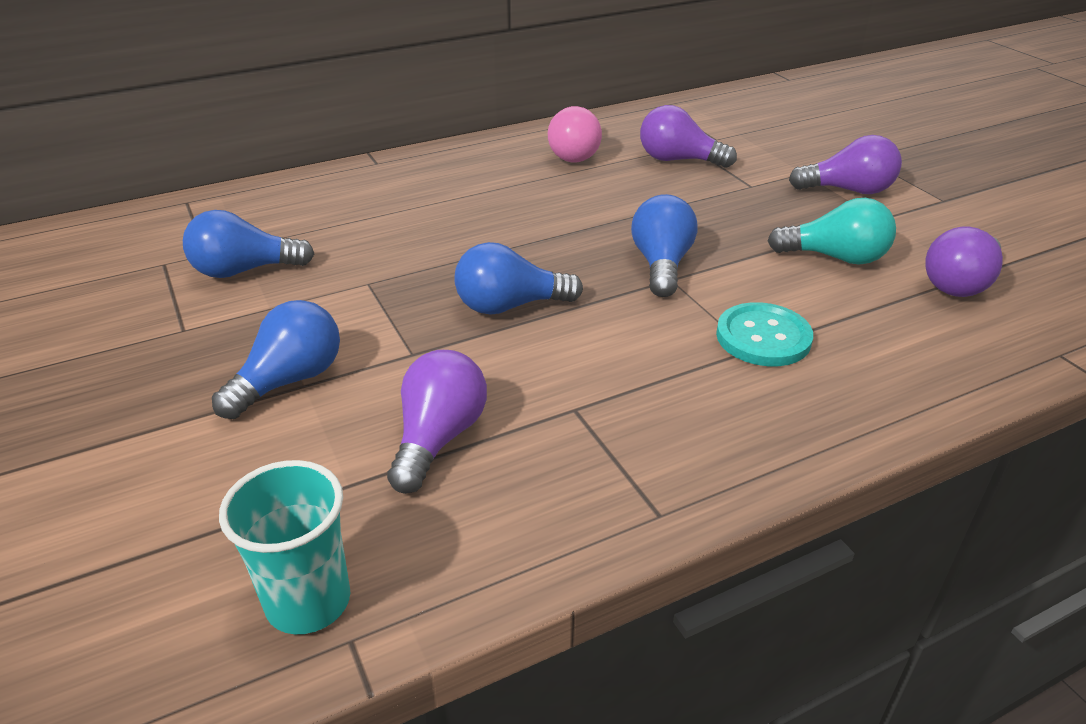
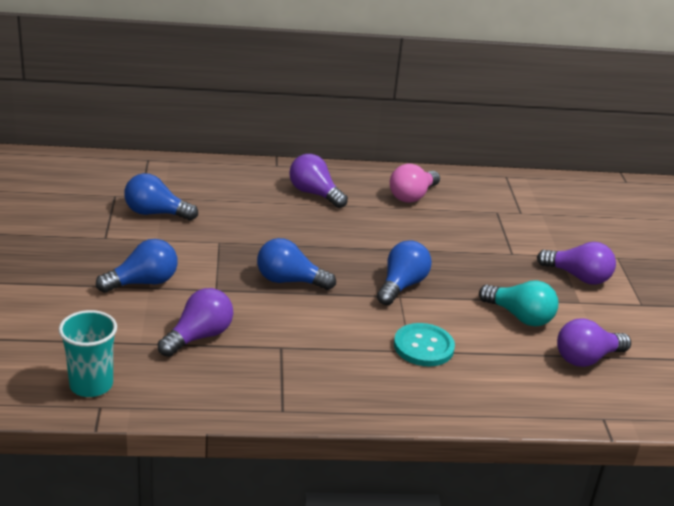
camera: 20 degrees right, 5 degrees down
(678, 160) = (478, 220): purple light bulb -> purple light bulb (314, 194)

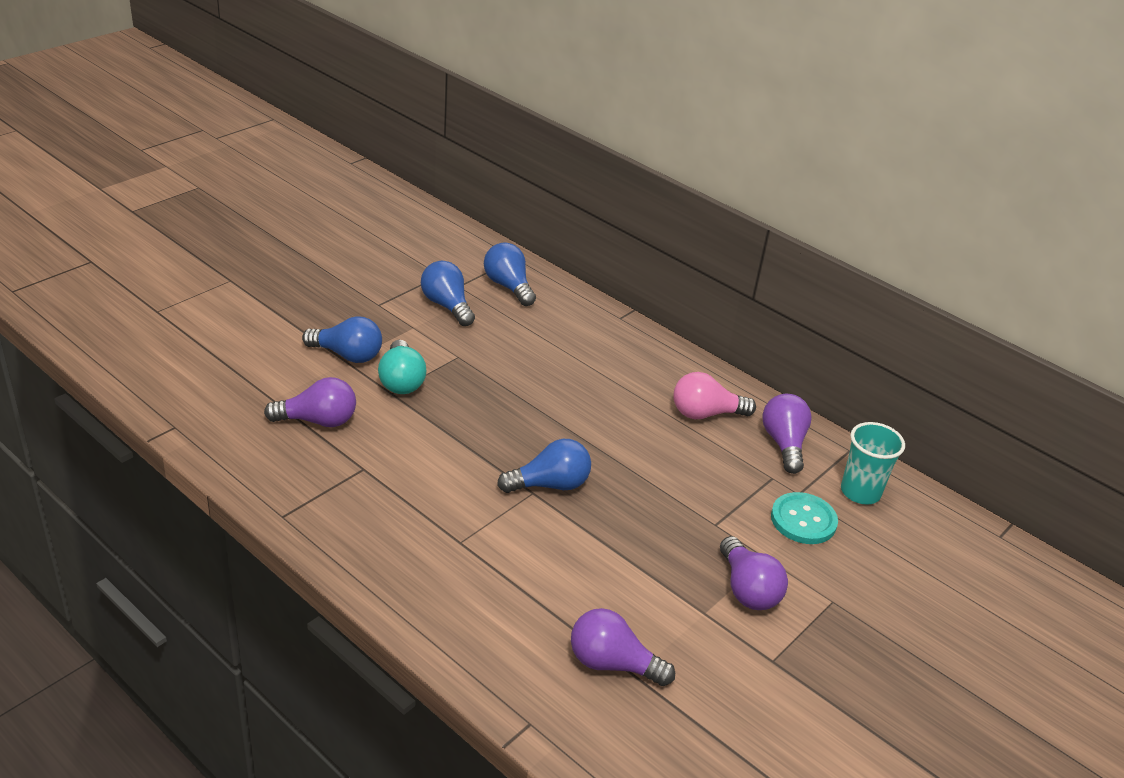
camera: 45 degrees right, 5 degrees up
(91, 385) = (193, 408): turquoise cup -> turquoise cup (860, 492)
(289, 281) = (460, 421): blue light bulb -> blue light bulb (508, 286)
(314, 194) = (611, 361): purple light bulb -> purple light bulb (784, 444)
(423, 347) = (477, 547): turquoise button -> turquoise button (803, 520)
(519, 316) = (614, 583): turquoise light bulb -> turquoise light bulb (401, 381)

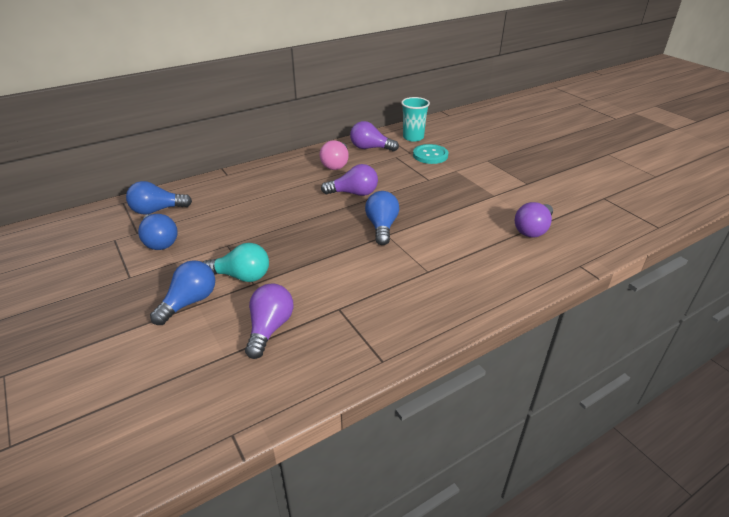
camera: 70 degrees left, 0 degrees up
(447, 306) = (159, 241): blue light bulb -> blue light bulb turned 105 degrees counterclockwise
(747, 589) = (478, 180): purple light bulb -> purple light bulb (353, 193)

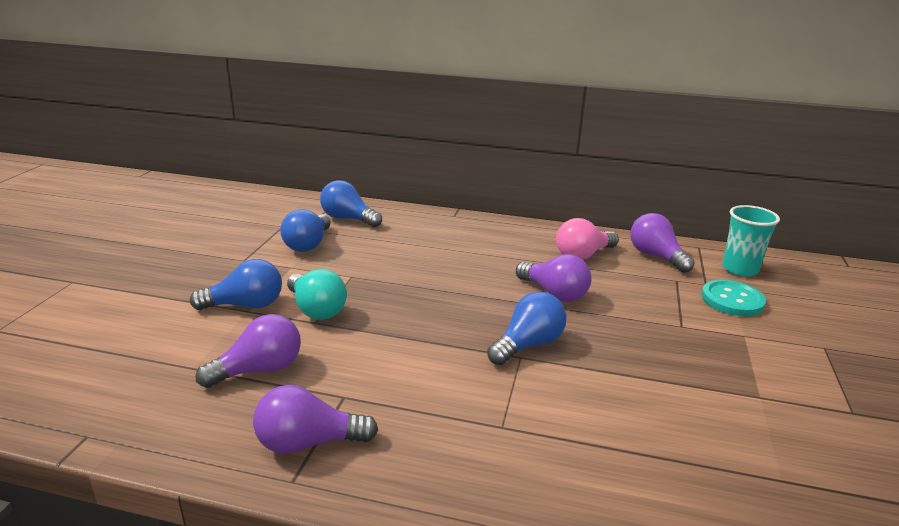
camera: 45 degrees right, 10 degrees down
(533, 230) = (754, 478): purple light bulb -> purple light bulb (308, 443)

